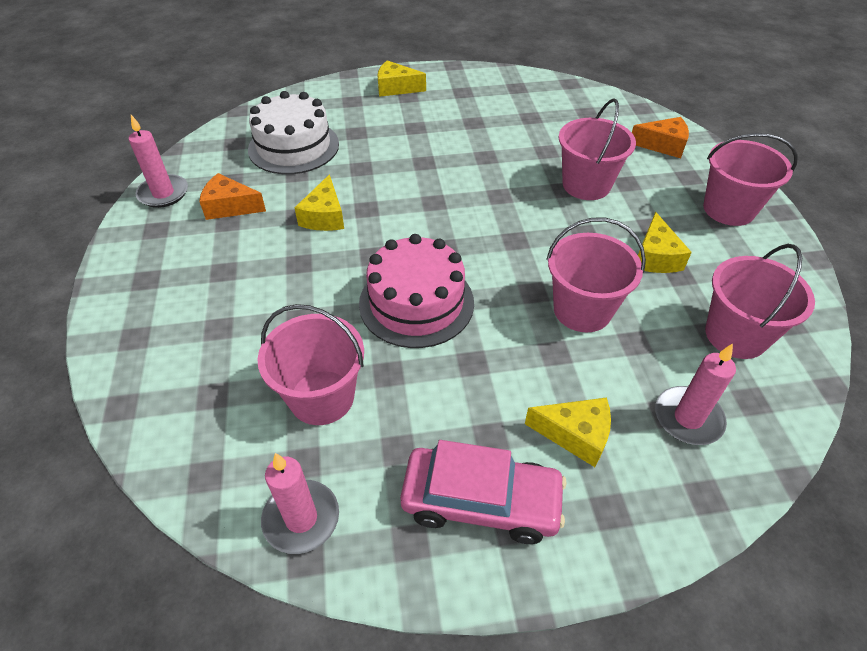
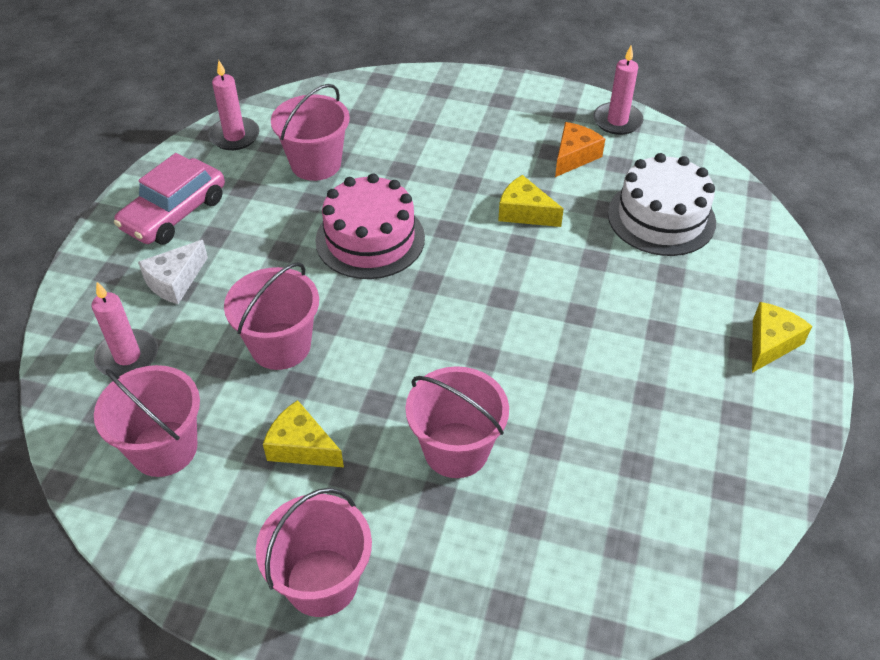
camera: 115 degrees right, 0 degrees up
(575, 435) = (175, 281): yellow cheese -> white cheese
(663, 145) = (493, 597): orange cheese -> none

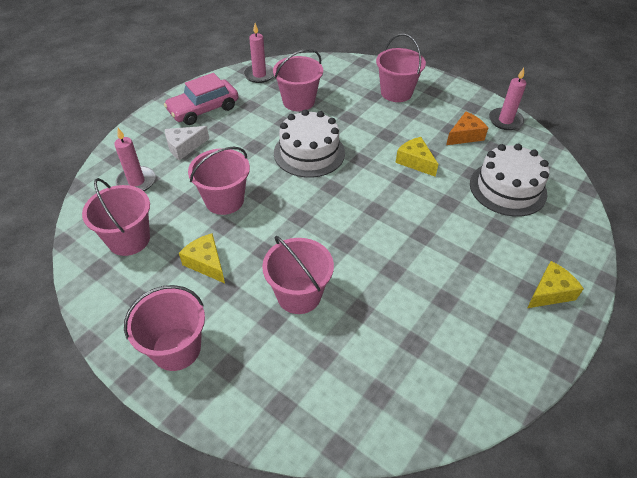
camera: 20 degrees right, 0 degrees up
(370, 239) = (309, 153): pink cake -> white cake
(451, 115) = (396, 92): none -> pink bucket

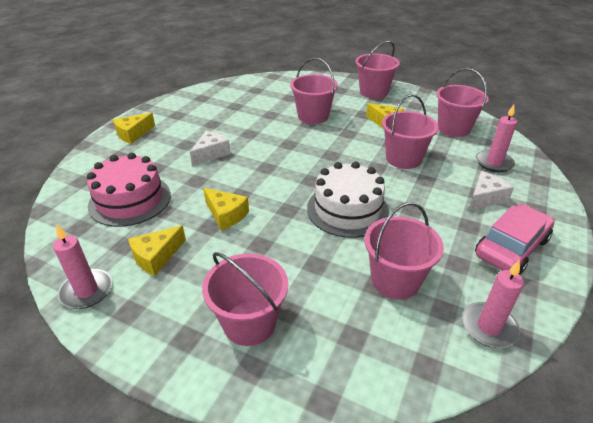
camera: 170 degrees right, 10 degrees down
(438, 239) = (211, 153): none -> white cheese
(465, 136) = (156, 257): orange cheese -> yellow cheese
(507, 188) = (130, 200): white cake -> pink cake

